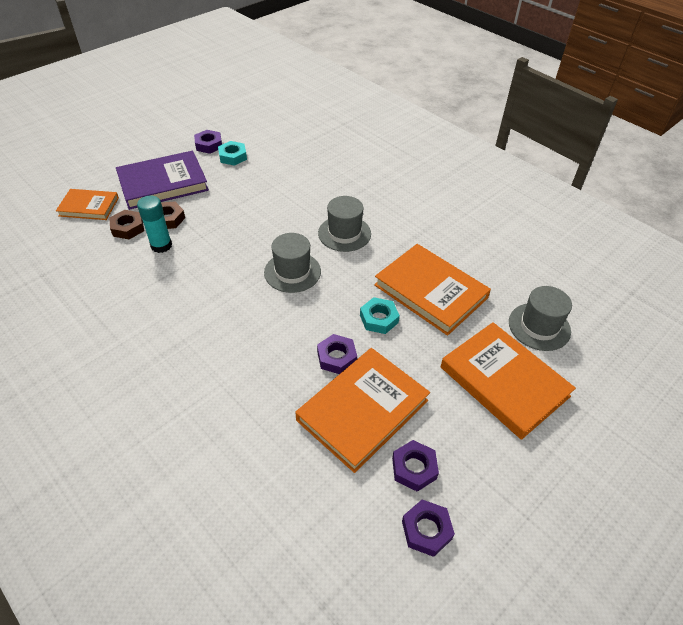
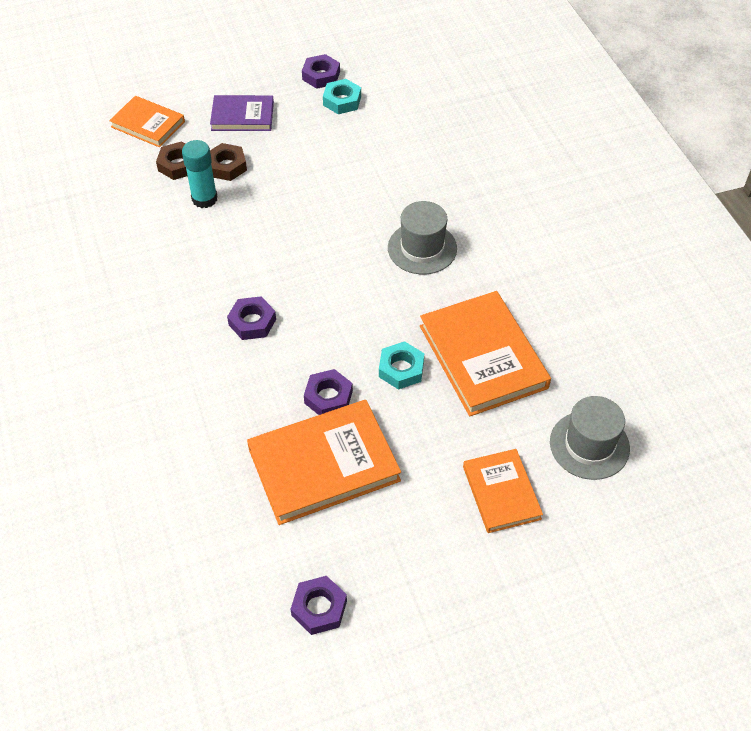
camera: 25 degrees right, 5 degrees up
(163, 183) = (242, 116): purple book -> purple book, size x0.60
(292, 272) = (334, 278): grey hat -> none
(414, 468) = (343, 544): purple nut -> purple nut (252, 322)
(504, 381) = (501, 493): orange book -> orange book, size x0.60

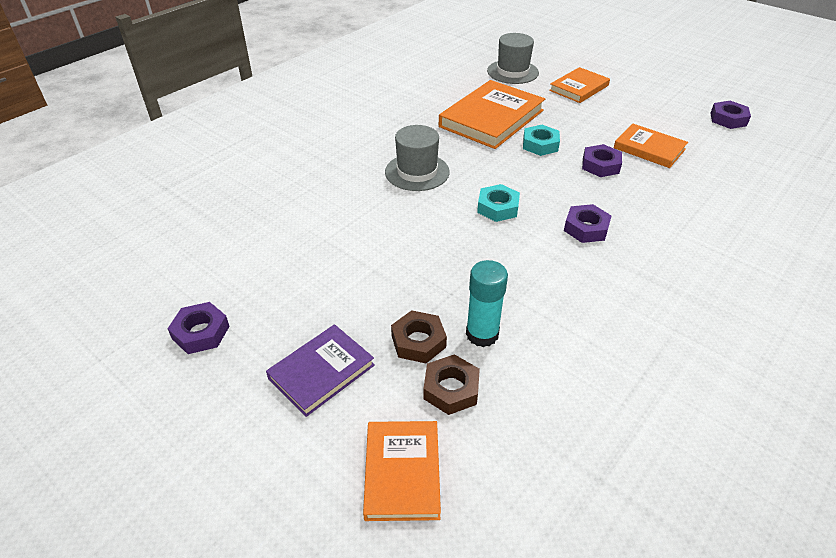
camera: 120 degrees left, 10 degrees down
(242, 116) = (321, 372): purple book -> purple book turned 75 degrees clockwise
(324, 465) = (649, 149): orange book -> orange book, size x0.60
(342, 101) = (242, 294): turquoise nut -> turquoise nut (497, 207)

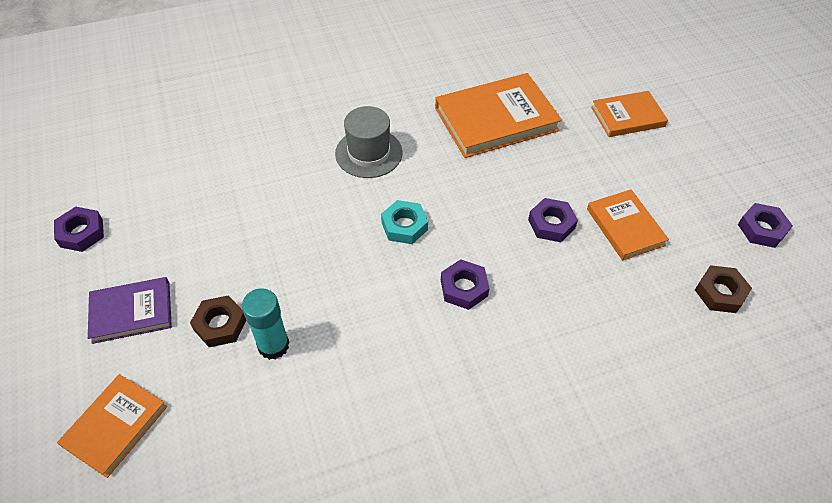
camera: 30 degrees right, 10 degrees up
(451, 389) = (206, 380): brown nut -> brown nut (720, 292)
(512, 72) = (575, 67): grey hat -> none
(540, 145) = (514, 172): turquoise nut -> none

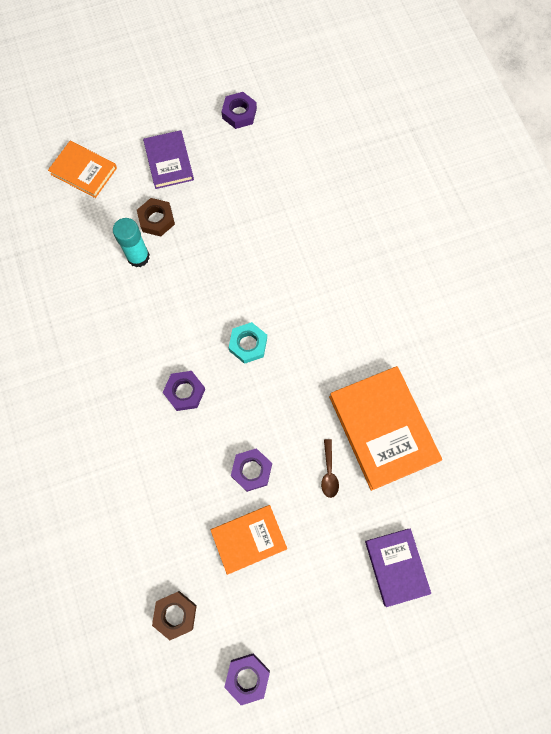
camera: 90 degrees right, 20 degrees up
(369, 153) = (331, 312): grey hat -> none
(545, 161) = (329, 473): none -> brown spoon
(627, 117) = (396, 566): orange book -> purple book

